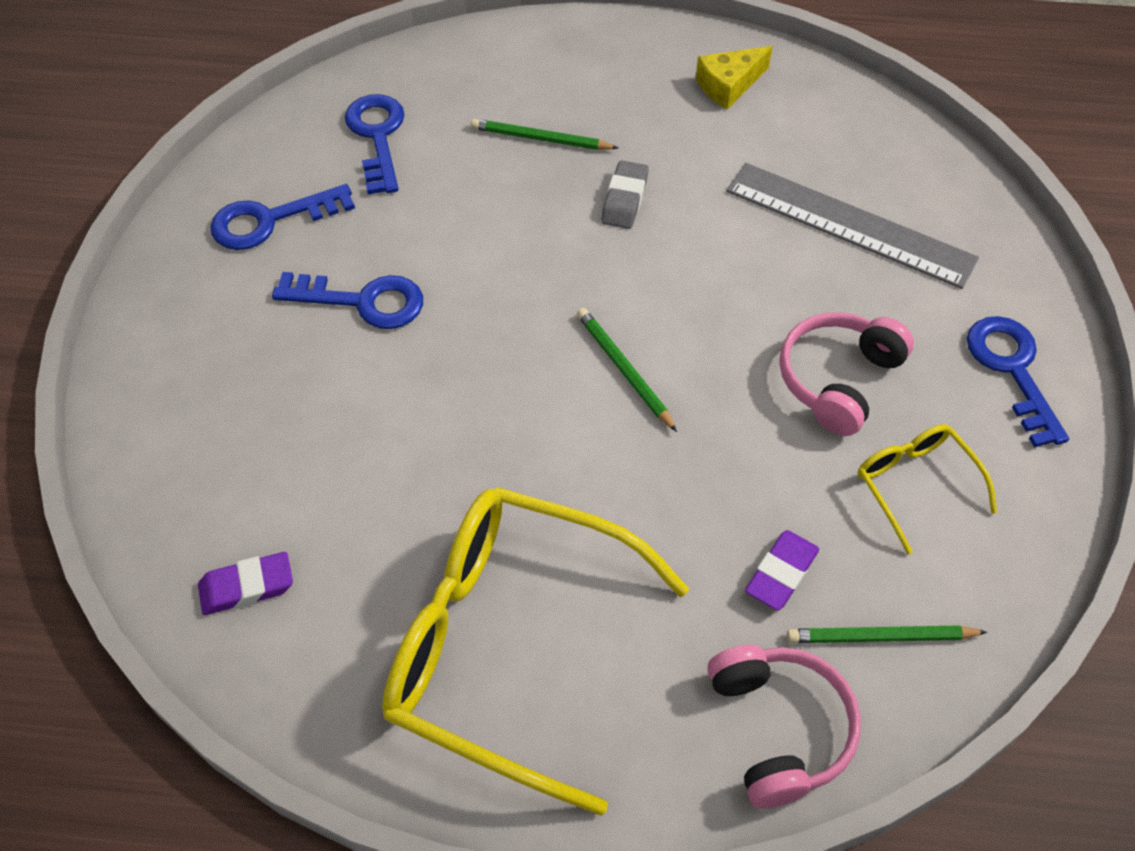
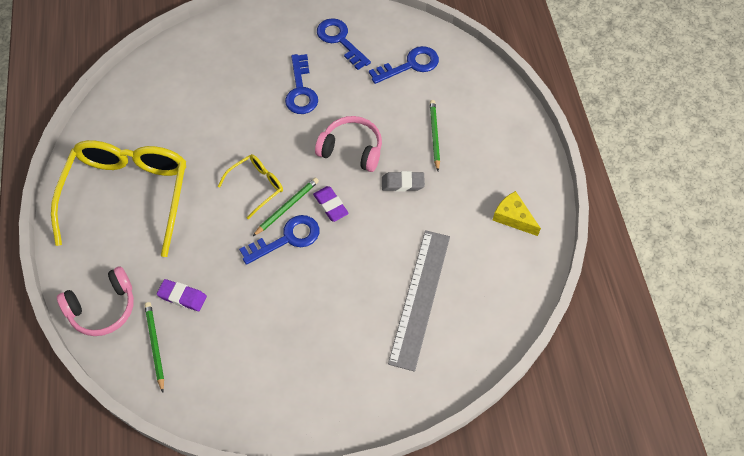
camera: 75 degrees right, 5 degrees up
(247, 587) = (142, 96): purple eraser -> purple eraser (330, 205)
(838, 380) = (305, 307): pink headphones -> pink headphones (351, 150)
(916, 486) = (245, 353): yellow glasses -> yellow glasses (256, 186)
(1012, 370) = (334, 396): blue key -> blue key (287, 238)

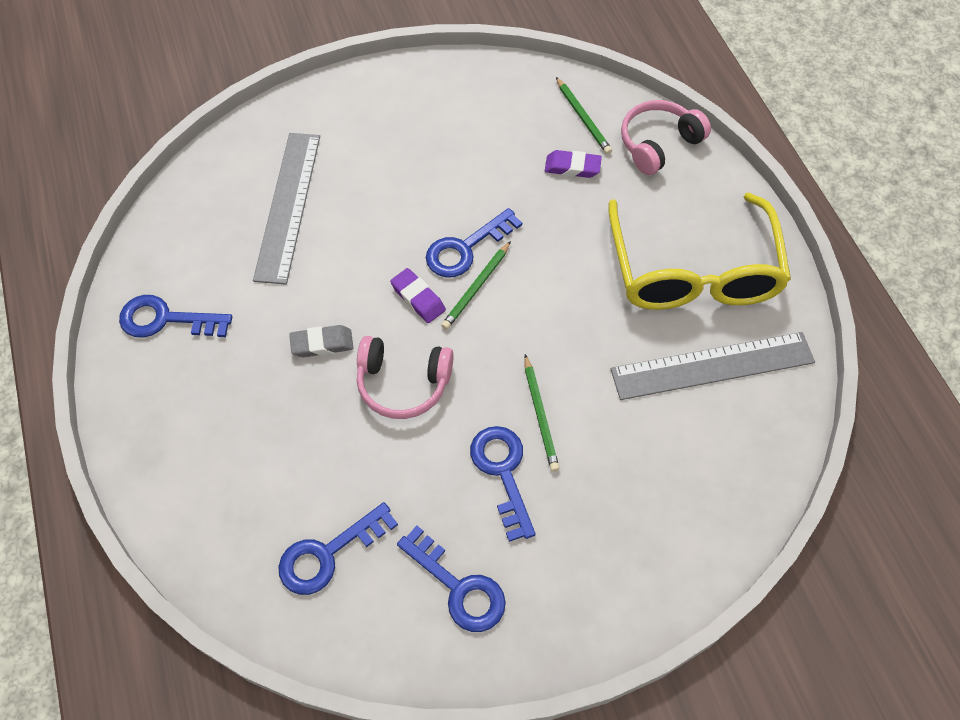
camera: 170 degrees right, 0 degrees up
(147, 130) = (712, 366): none -> grey ruler
(256, 186) = (526, 308): yellow glasses -> none
(434, 135) = (280, 427): green pencil -> green pencil (540, 415)
(513, 217) = (166, 320): yellow cheese -> blue key

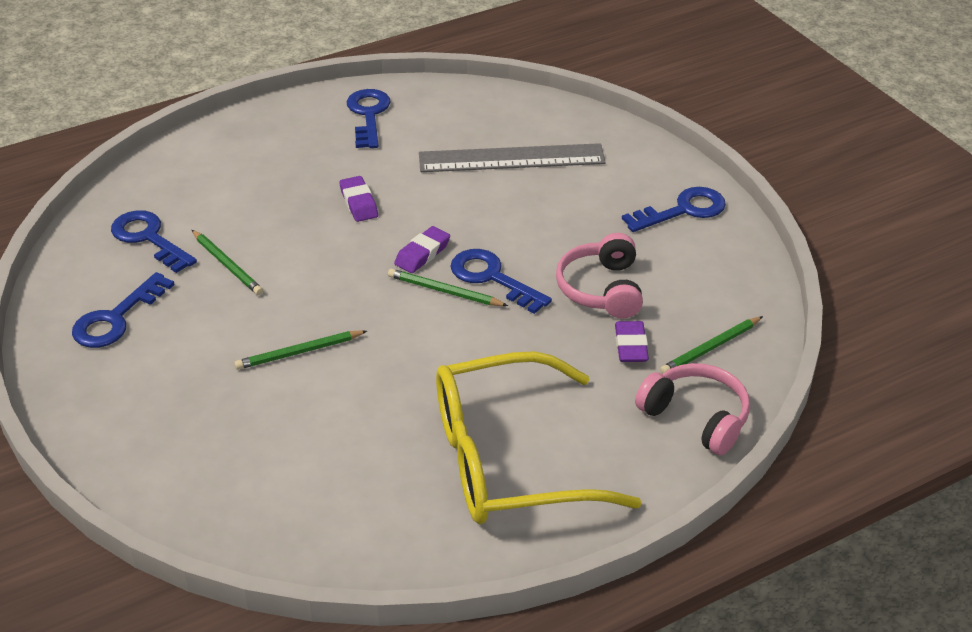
camera: 80 degrees right, 20 degrees down
(322, 344) = (358, 203): grey eraser -> purple eraser
(394, 473) = (227, 265): none -> green pencil
(403, 383) = (323, 257): pink headphones -> pink headphones (601, 289)
(502, 472) = (233, 333): blue key -> blue key (683, 210)
(712, 366) = (379, 484): grey ruler -> none

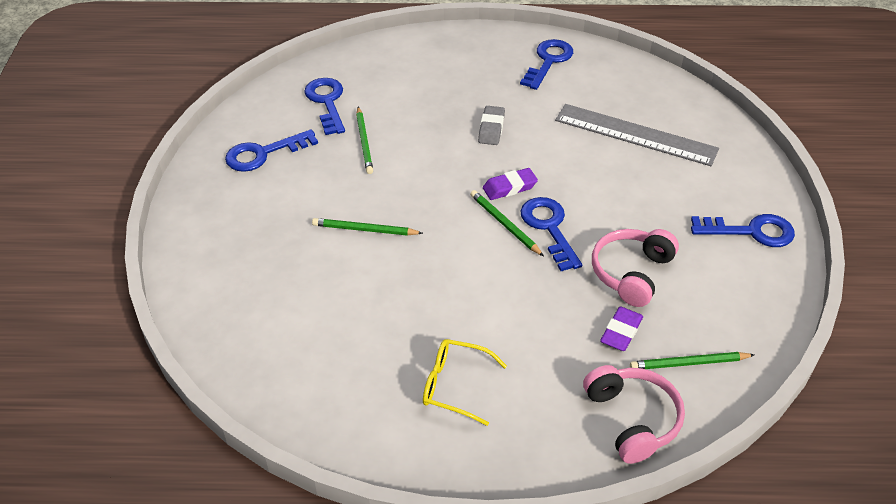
camera: 30 degrees right, 5 degrees up
(358, 203) = (491, 129): purple eraser -> grey eraser
(511, 460) = (455, 386): yellow glasses -> yellow glasses, size x0.46

